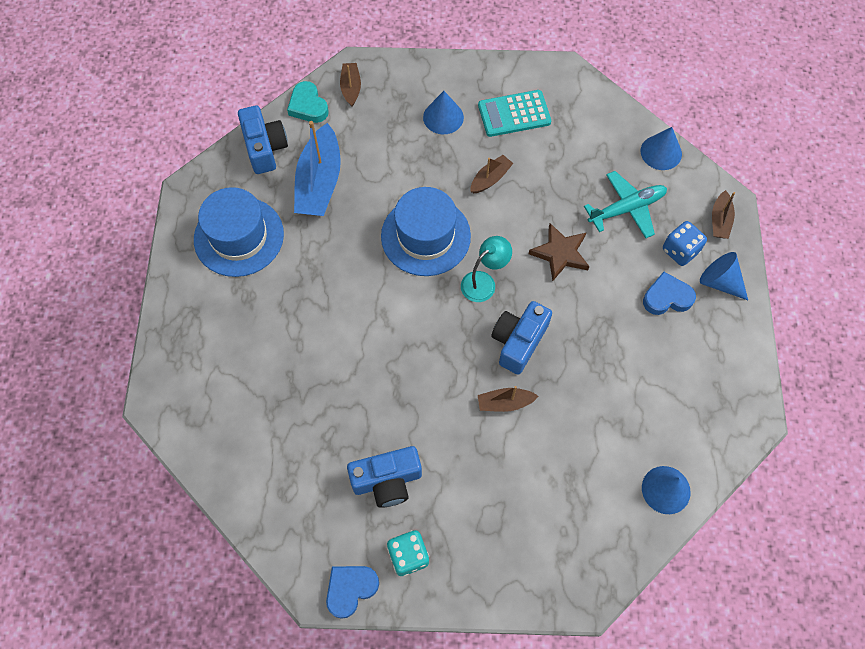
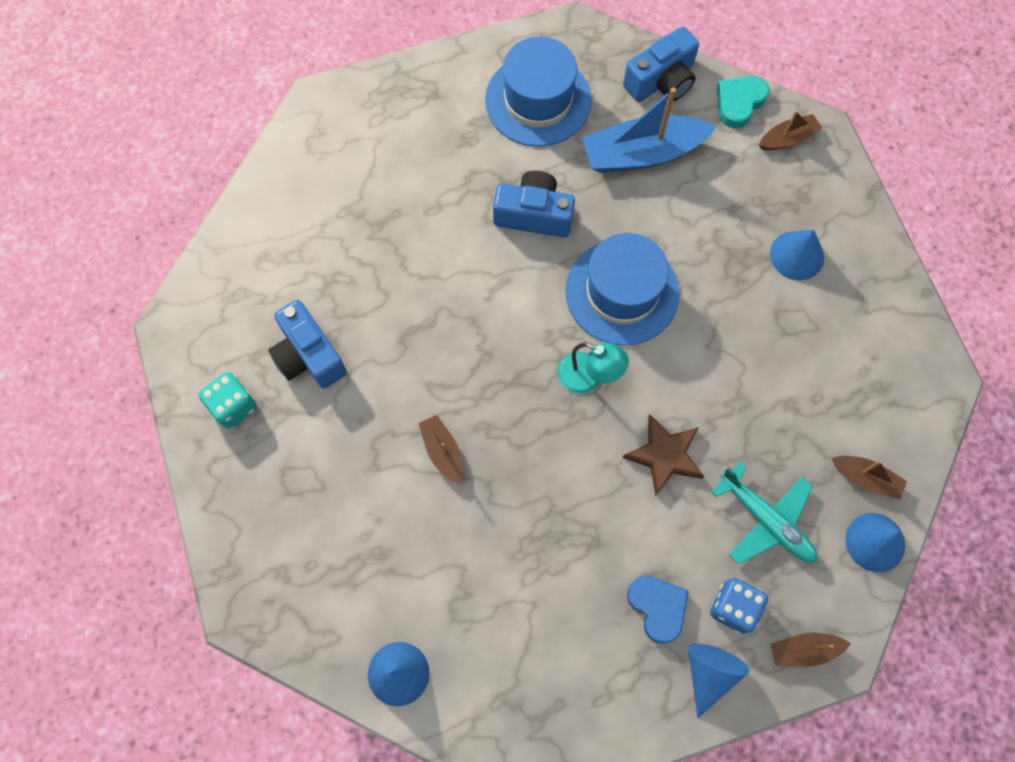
camera: 70 degrees right, 5 degrees up
(350, 589) = (182, 361): blue heart -> none
(490, 178) = (734, 339): brown boat -> brown boat (866, 478)
(514, 114) = (843, 337): turquoise calculator -> none
(518, 342) = (525, 442): blue camera -> blue camera (534, 214)

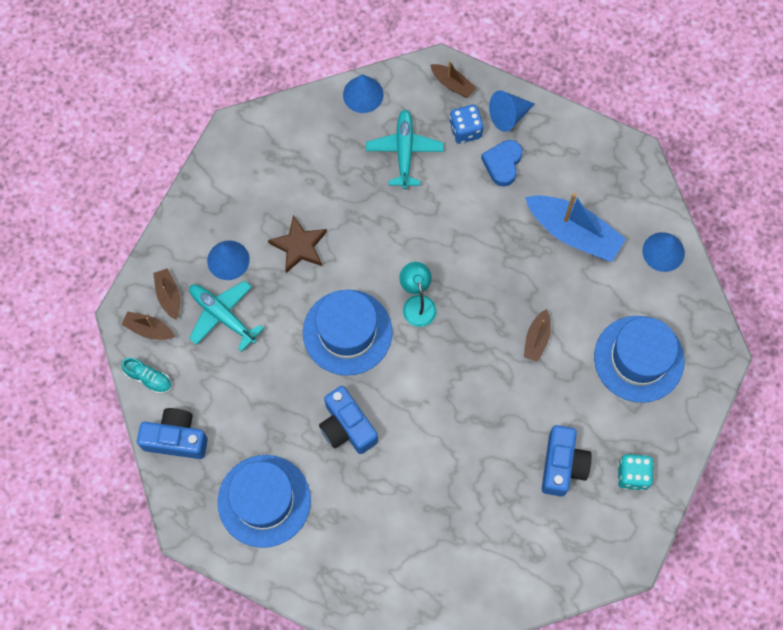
camera: 135 degrees left, 0 degrees up
(323, 527) = (639, 359): none -> blue hat
(642, 154) = (242, 402): blue boat -> blue boat (573, 233)
(665, 455) = (420, 227): brown star -> brown star (299, 246)
(739, 103) = (148, 378): turquoise heart -> turquoise shoe
(742, 205) = (223, 316): none -> turquoise plane
(866, 478) = (332, 124): brown boat -> brown boat (169, 296)

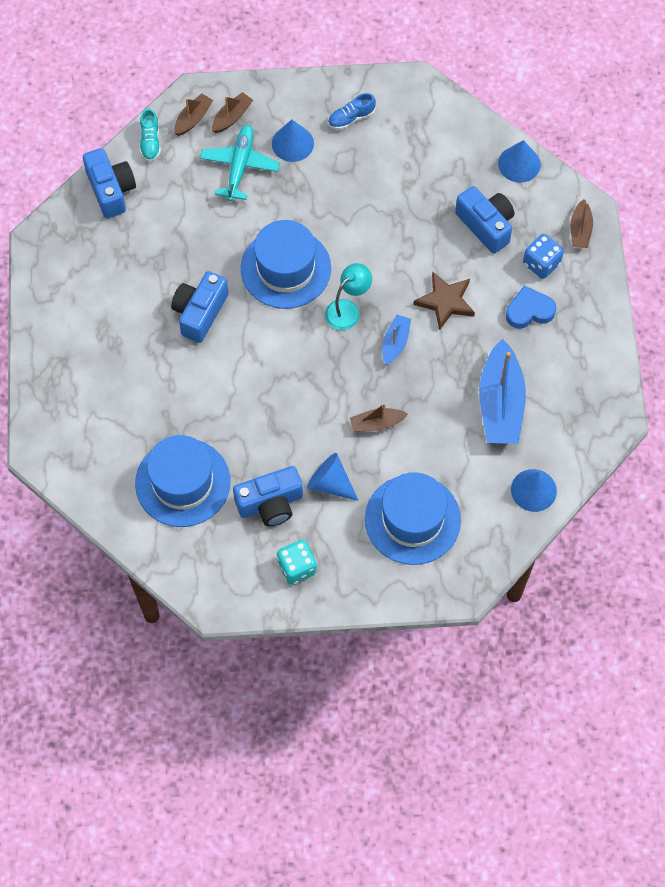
camera: 60 degrees right, 5 degrees down
(149, 329) = (193, 119): brown boat -> brown boat turned 45 degrees clockwise
(234, 199) = (351, 118): none -> blue shoe
(264, 501) = (97, 283): blue hat -> blue hat (183, 482)
(299, 246) = (341, 190): brown star -> brown star (445, 301)
(404, 152) = (486, 225): turquoise plane -> blue camera
(471, 283) = (395, 343): none -> blue boat
(508, 115) = (581, 291): blue cone -> blue cone (330, 483)

